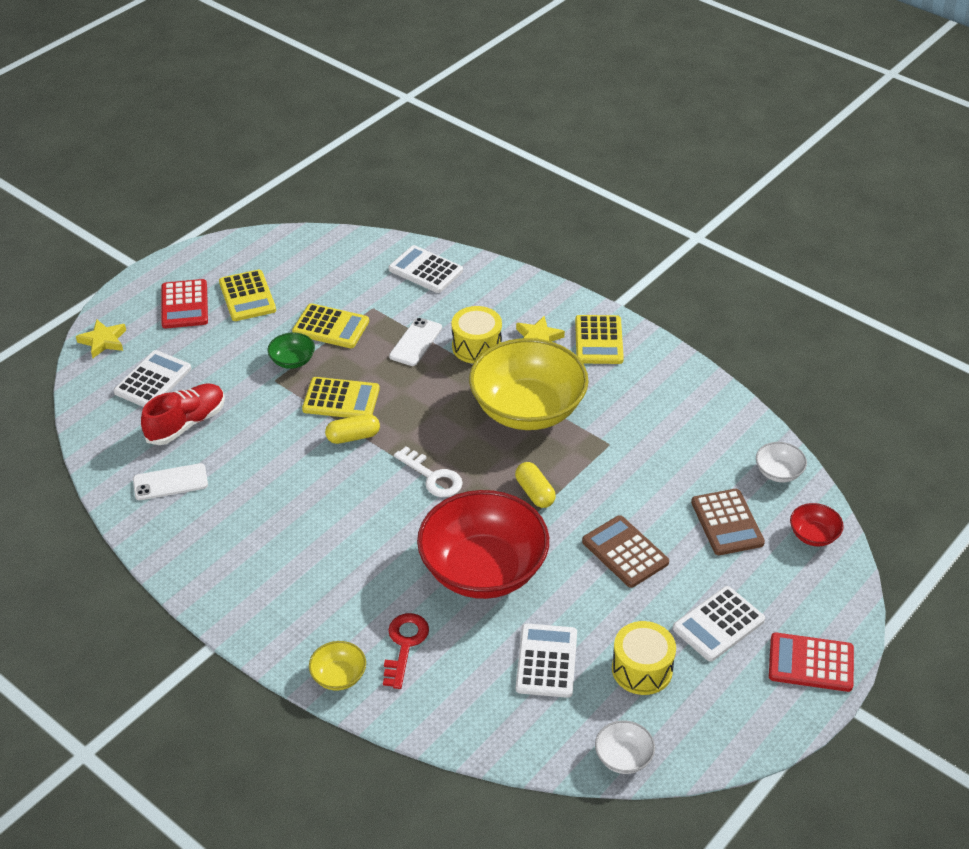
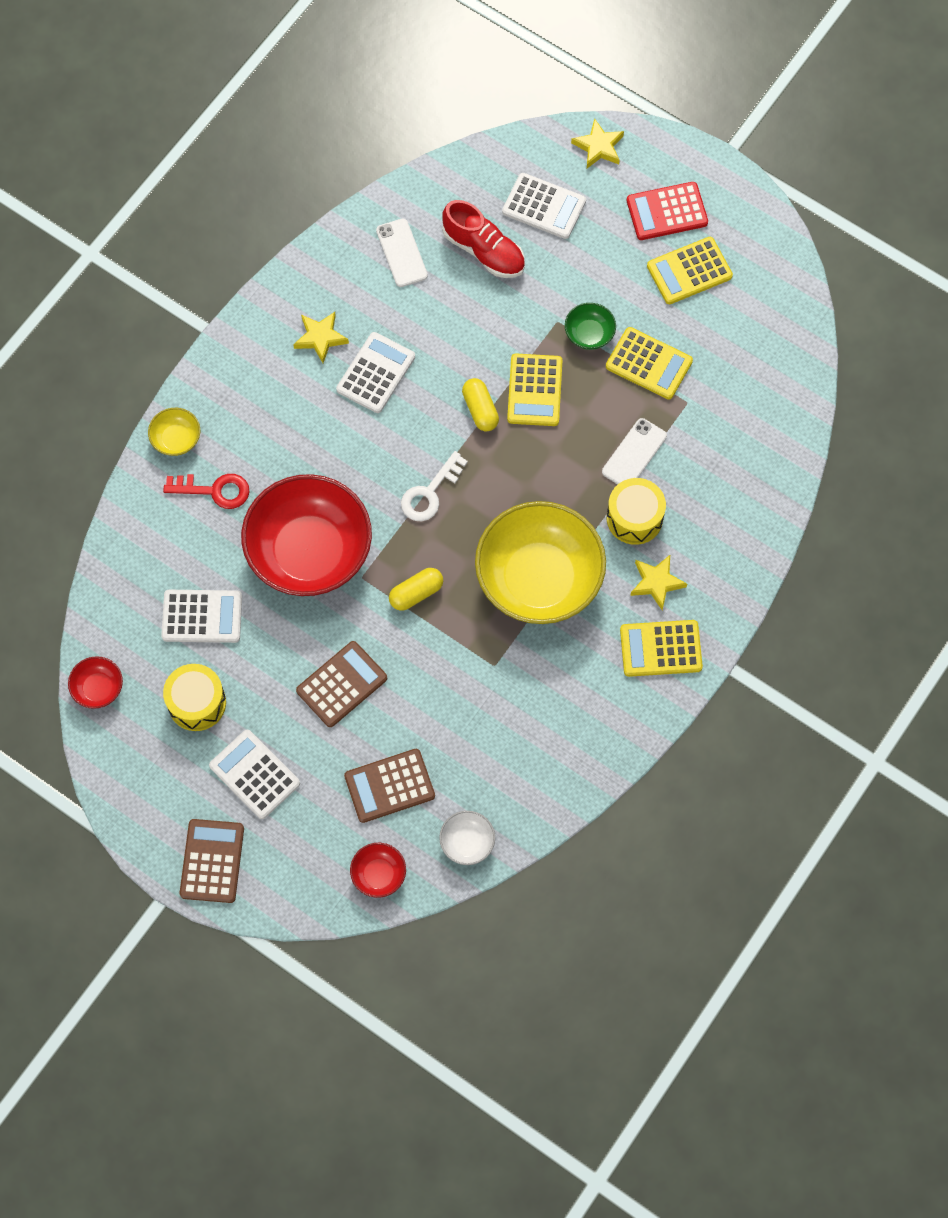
camera: 85 degrees right, 25 degrees up
(248, 549) = (320, 338): none -> yellow star
(331, 327) = (649, 364): yellow calculator -> yellow calculator turned 75 degrees counterclockwise
(416, 342) = (634, 454): white phone -> white phone turned 75 degrees counterclockwise
(425, 270) = (761, 451): white calculator -> white calculator (376, 373)
(623, 758) = (98, 688): white bowl -> red bowl
(811, 663) = (212, 861): red calculator -> brown calculator

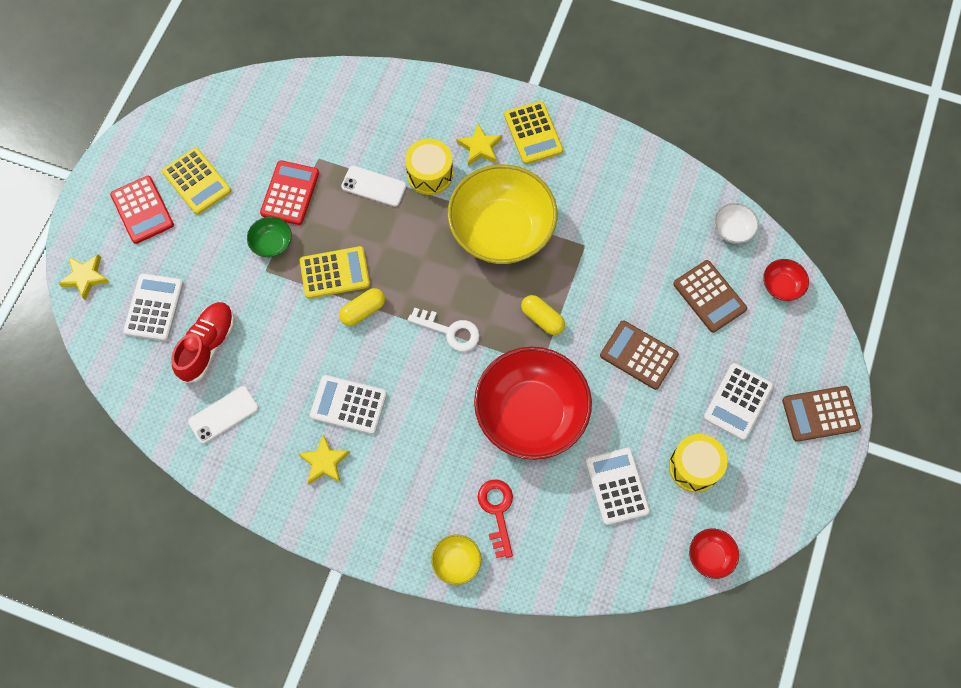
camera: 105 degrees left, 0 degrees up
(649, 364) = (290, 193): yellow calculator -> red calculator

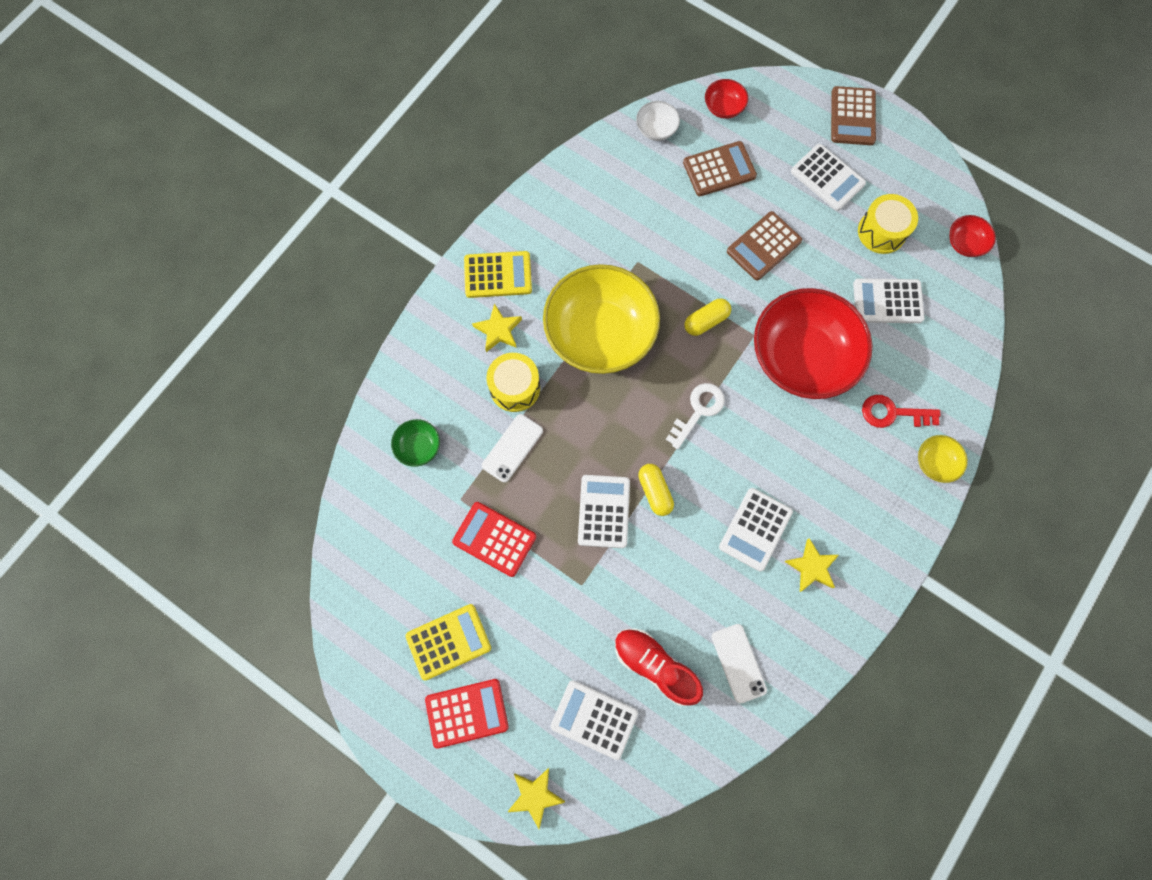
camera: 75 degrees left, 5 degrees up
(272, 243) = (550, 571): green bowl -> green bowl (418, 447)
(335, 273) = (603, 511): yellow calculator -> white calculator

